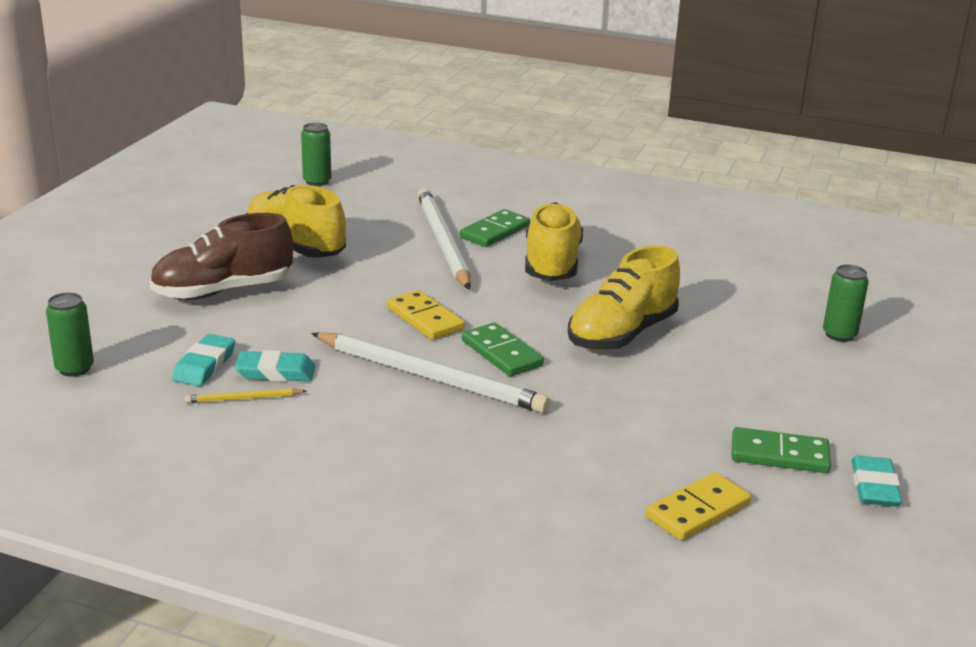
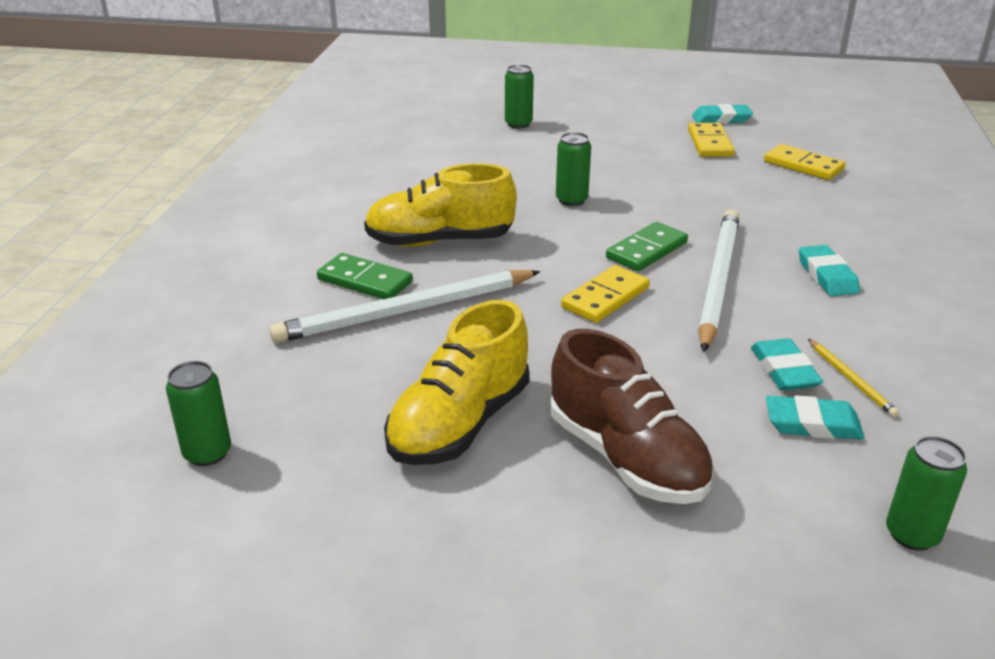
camera: 100 degrees left, 5 degrees up
(411, 439) = (827, 276): none -> turquoise eraser
(622, 334) = (571, 200): yellow shoe -> green can
(779, 455) = (710, 143): green domino -> yellow domino

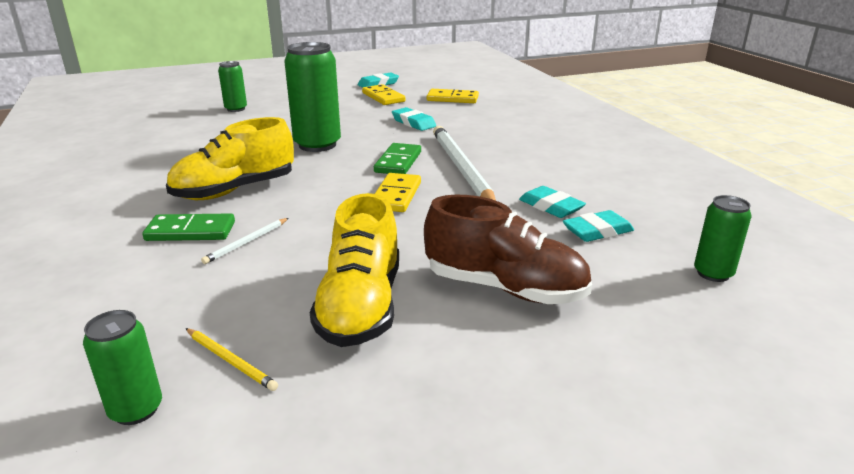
camera: 30 degrees left, 5 degrees down
(407, 311) = (247, 242): white pencil -> white pencil, size x0.43
(571, 200) = (317, 145): green can -> green can, size x1.83
(827, 276) = (523, 151): turquoise eraser -> turquoise eraser (413, 123)
(850, 379) = (593, 201): yellow pencil -> yellow pencil (230, 360)

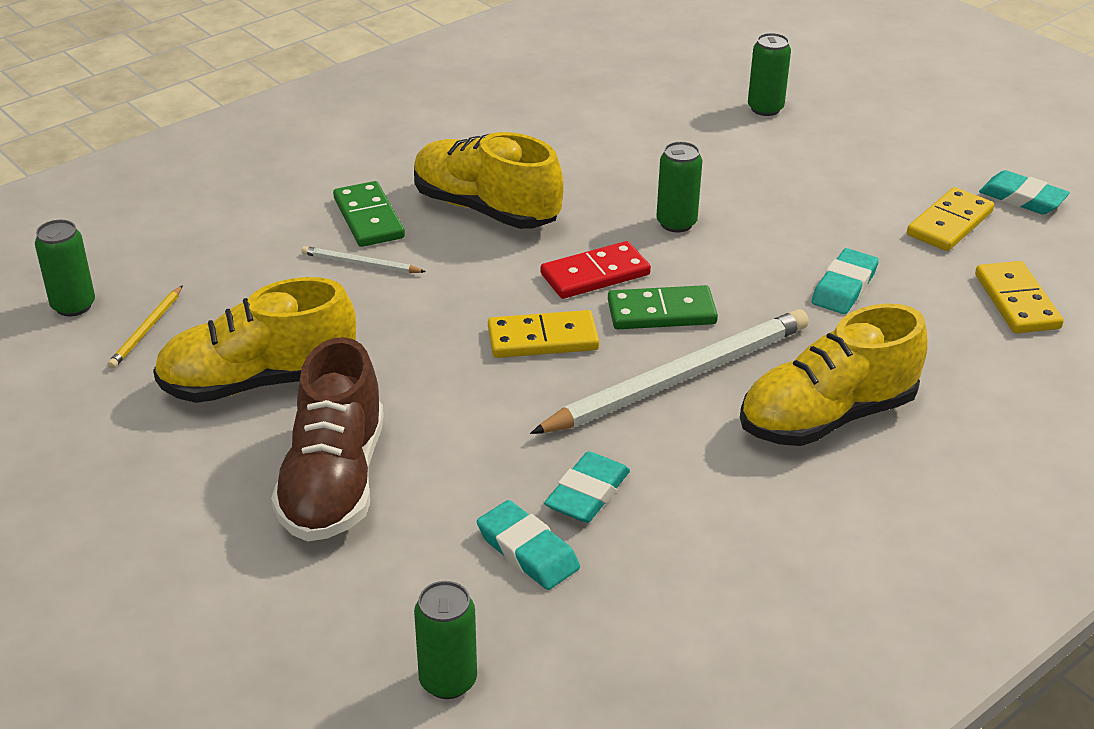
camera: 70 degrees right, 10 degrees up
(317, 145) = (676, 223): green can -> green can, size x0.55
(345, 172) = (595, 275): none -> red domino
(514, 144) = (827, 417): none -> yellow shoe

